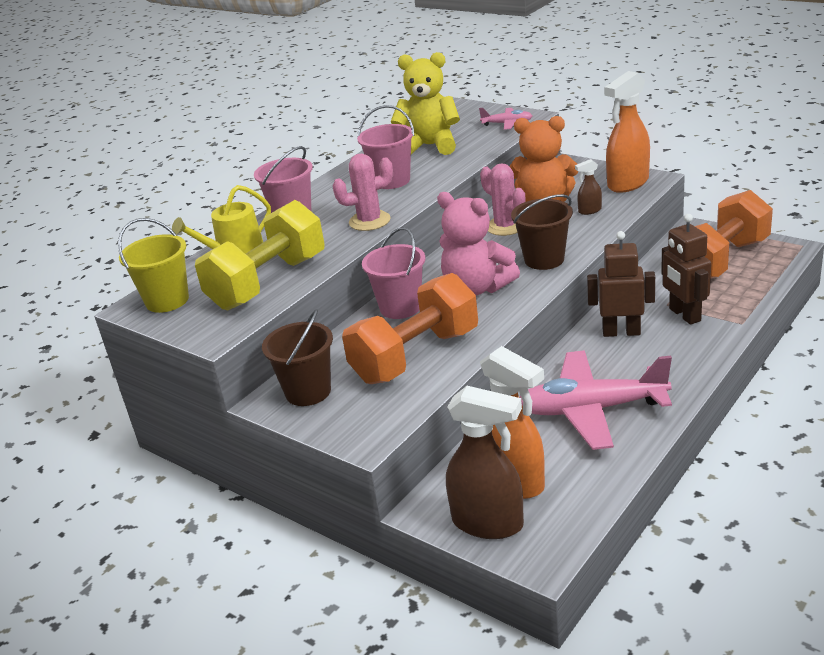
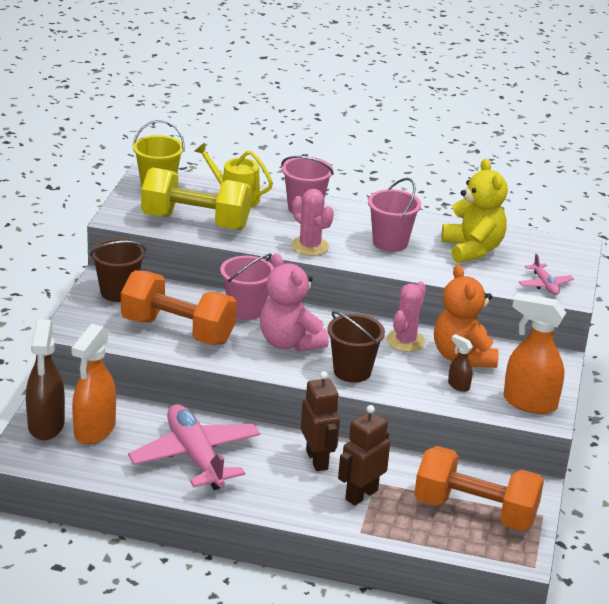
camera: 60 degrees right, 0 degrees up
(476, 288) = (290, 342): pink teddy bear -> pink teddy bear turned 45 degrees counterclockwise

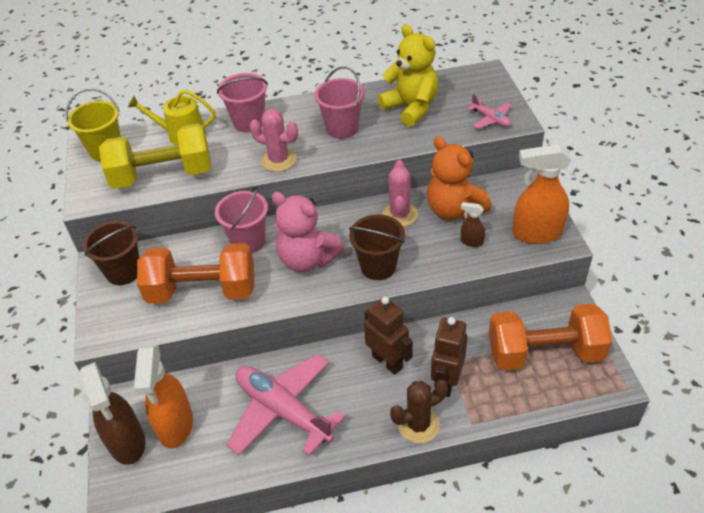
camera: 20 degrees left, 15 degrees up
(310, 513) = (418, 425): none -> brown cactus

